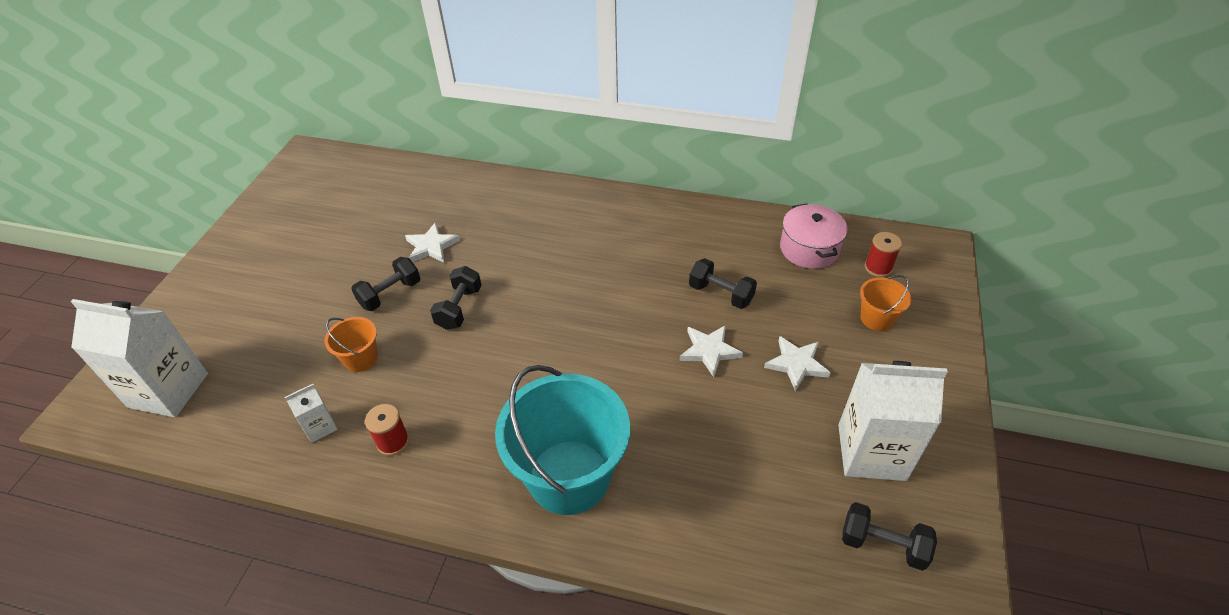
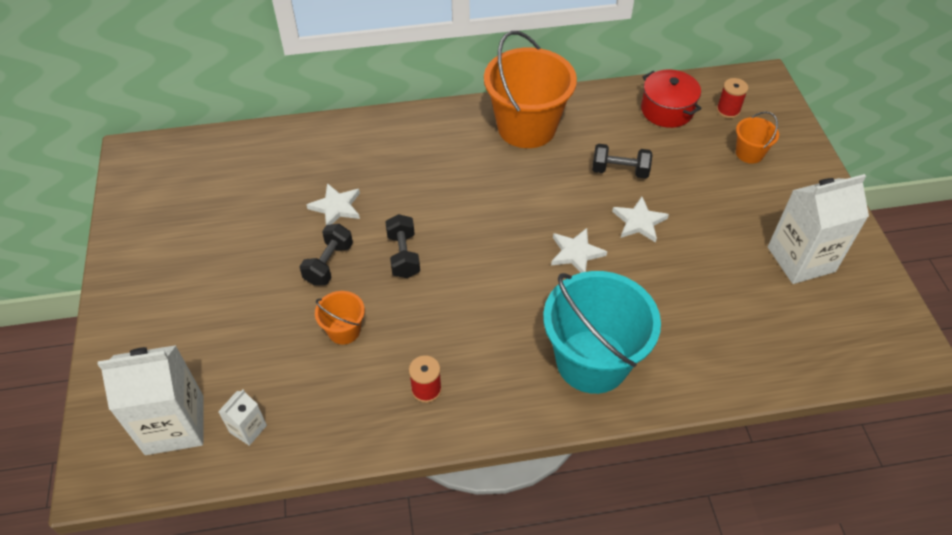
camera: 25 degrees left, 5 degrees up
(320, 427) = (350, 401): white carton -> white carton (248, 429)
(653, 225) = (526, 127): none -> orange bucket
(796, 364) = (711, 210): white star -> white star (576, 253)
(809, 249) = (667, 110): pink pot -> red pot
(882, 544) = (843, 323): black dumbbell -> none

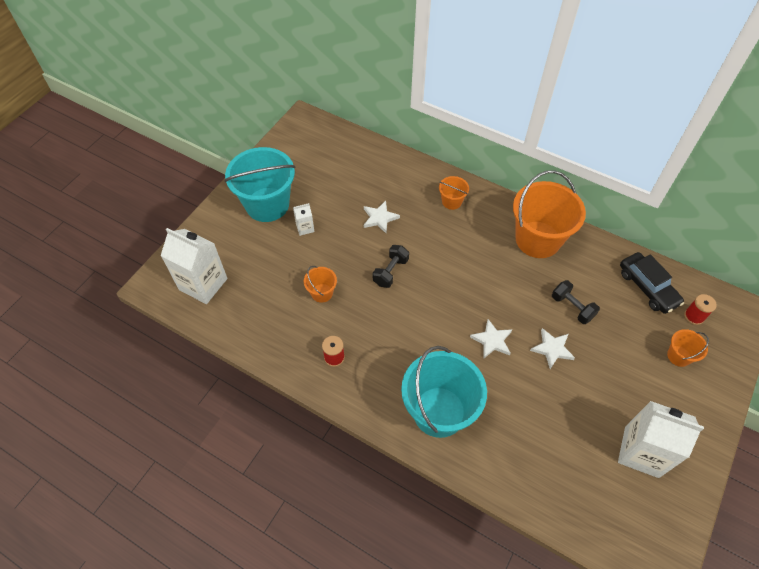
camera: 40 degrees right, 5 degrees up
(176, 277) = (267, 204): none -> turquoise bucket
(248, 429) = (232, 311): white carton -> white carton (305, 228)
(328, 264) = (347, 249): black dumbbell -> none
(402, 142) = (451, 201): none -> orange bucket
(667, 110) = (647, 287): red pot -> black car

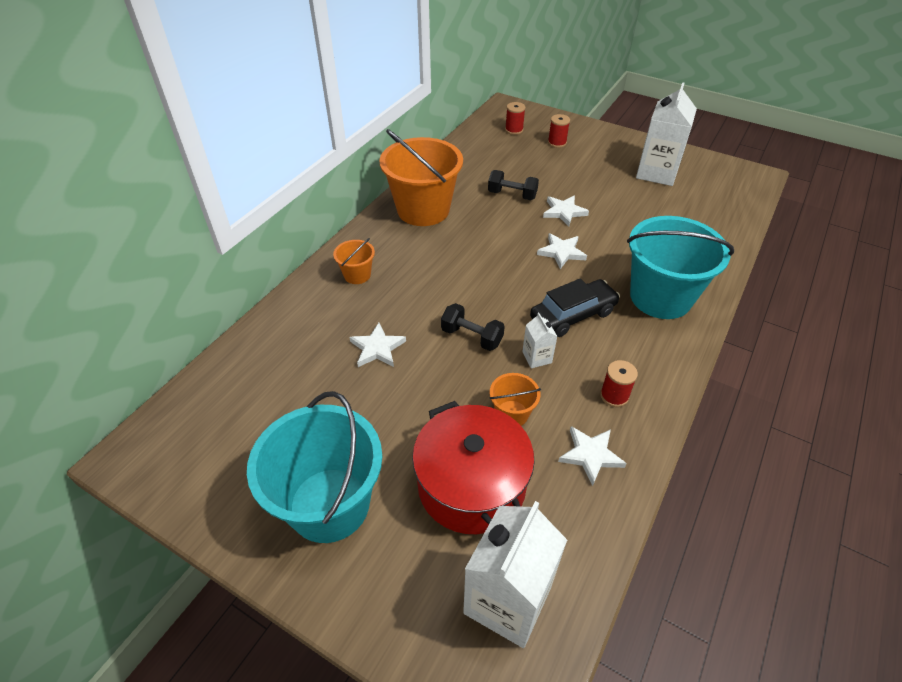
camera: 90 degrees left, 10 degrees down
(272, 269) = (471, 485): none -> red pot
(287, 335) = (590, 455): none -> white star
(305, 228) = (388, 442): white carton -> white carton (537, 357)
(572, 307) = (512, 195): black dumbbell -> black dumbbell turned 60 degrees clockwise
(647, 287) = (484, 149): black car -> black car (573, 315)
(679, 356) = (557, 143): orange bucket -> red spool

